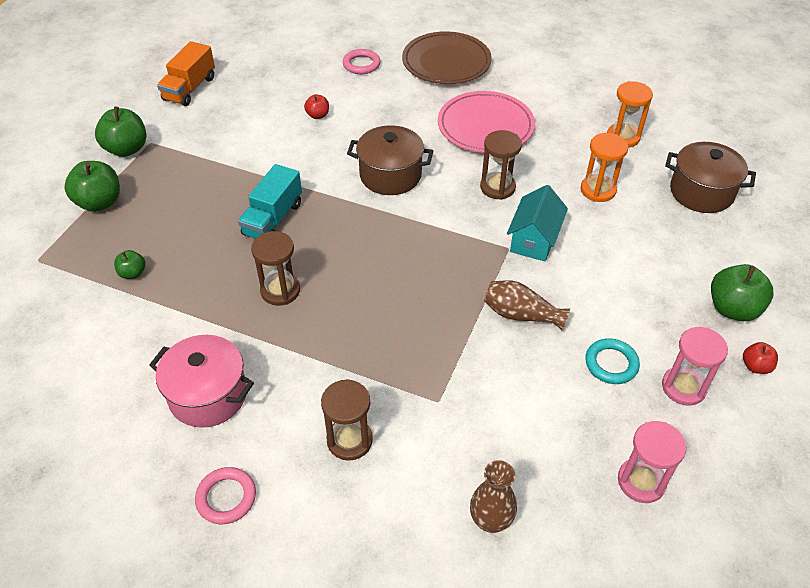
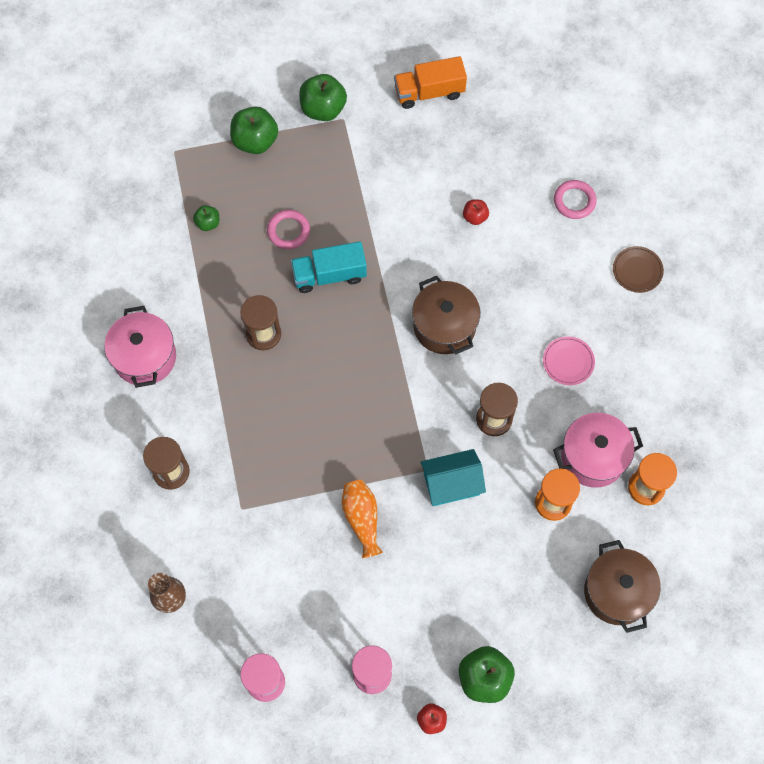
camera: 55 degrees right, 20 degrees up
(226, 497) = (81, 427): pink ring -> pink ring (288, 231)
(446, 62) = (637, 270): brown plate -> brown plate, size x0.49
(485, 126) = (568, 362): pink plate -> pink plate, size x0.49
(520, 314) = (362, 519): brown vase -> orange vase
(575, 151) = (593, 457): none -> pink pot
(611, 364) = (359, 611): turquoise ring -> none

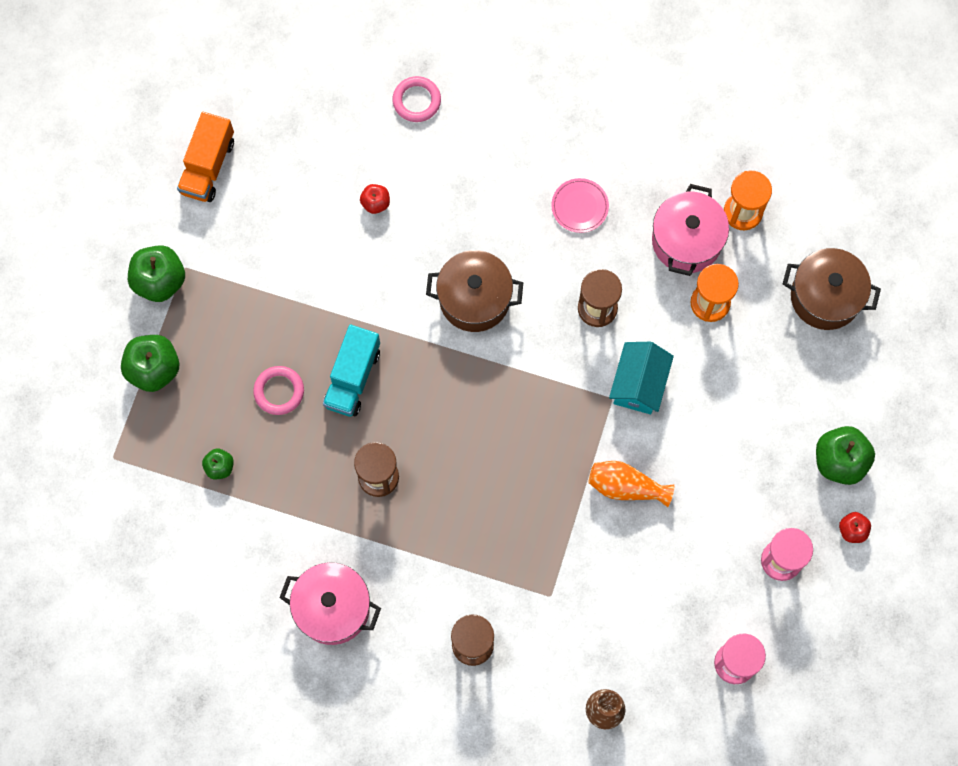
camera: 60 degrees left, 5 degrees up
(637, 270) = (525, 88): brown plate -> none

